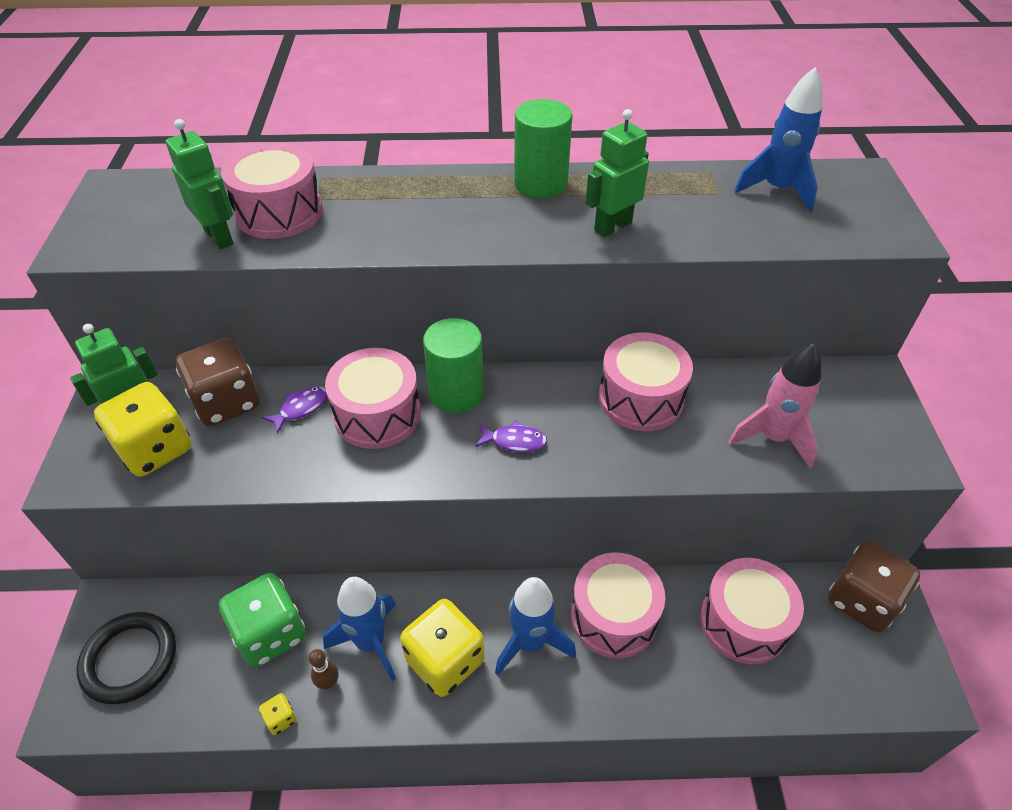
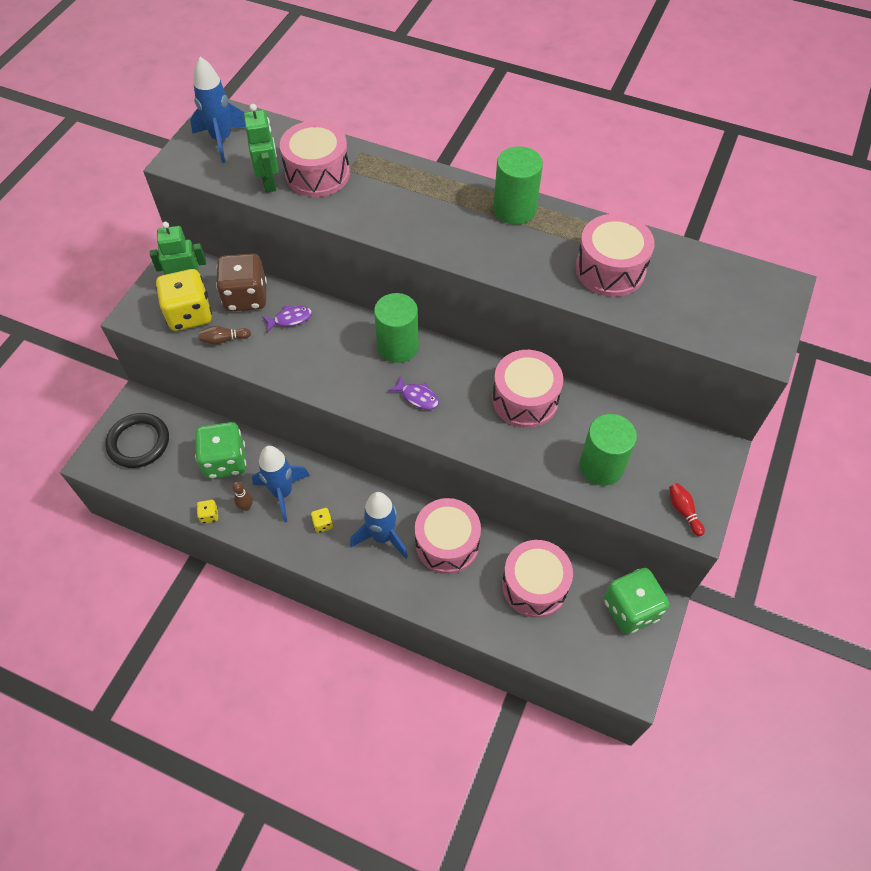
camera: 25 degrees right, 10 degrees up
(220, 463) = (224, 339): none -> brown bowling pin
(377, 414) = (337, 342): pink drum -> pink drum (610, 269)
(445, 660) = (323, 524): yellow dice -> yellow dice, size x0.41
(612, 226) = (543, 265): green robot -> none
(773, 438) = (601, 466): pink rocket -> green cylinder
(777, 190) = (696, 276): blue rocket -> blue rocket (222, 140)
(862, 601) = (630, 609): brown dice -> green dice
(892, 452) = (683, 511): none -> red bowling pin

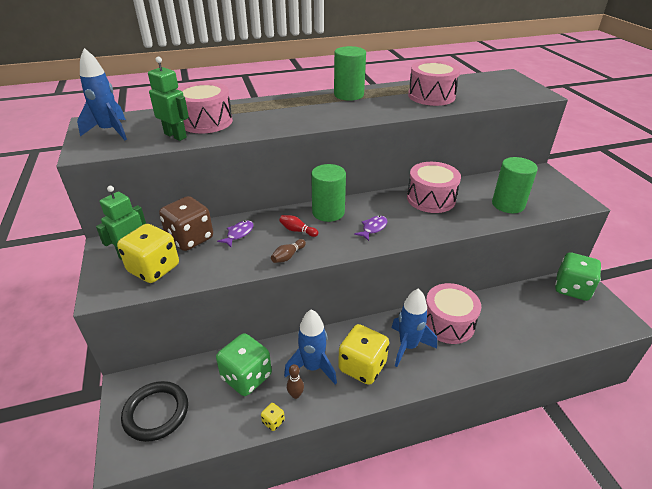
camera: 40 degrees left, 20 degrees down
(224, 339) = (200, 268): brown bowling pin -> brown bowling pin (288, 256)
(323, 524) = (362, 366): yellow dice -> yellow dice, size x2.42
(417, 397) = (373, 228): purple fish -> purple fish turned 45 degrees counterclockwise
(534, 586) = (518, 311): pink drum -> none
(683, 511) = (568, 201): red bowling pin -> red bowling pin (297, 230)

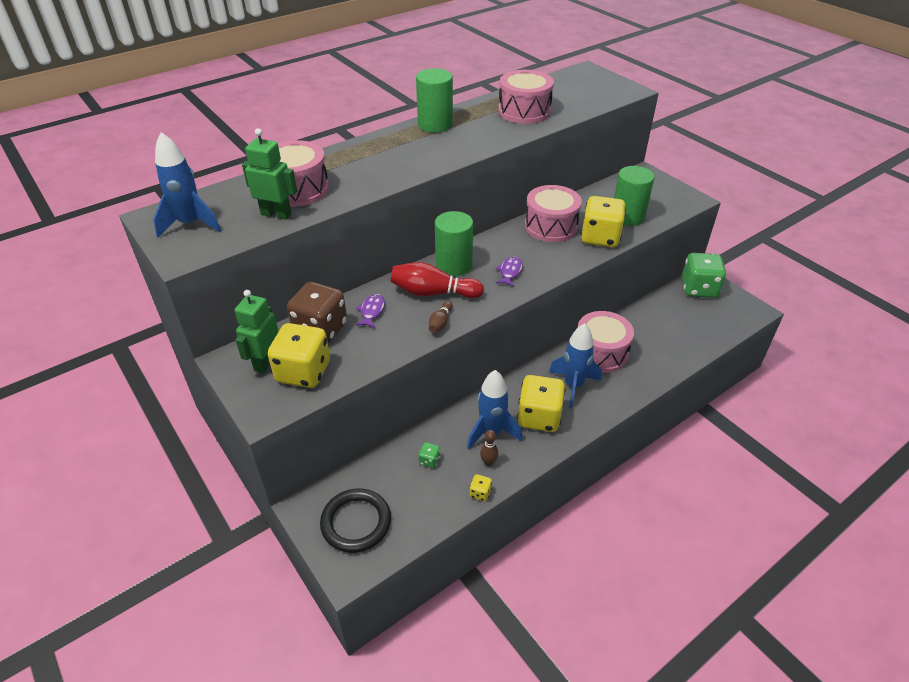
camera: 20 degrees left, 5 degrees up
(246, 377) = (429, 460): green dice -> green dice, size x0.41
(297, 230) = (433, 293): red bowling pin -> red bowling pin, size x1.96
(472, 217) = (600, 237): none -> yellow dice

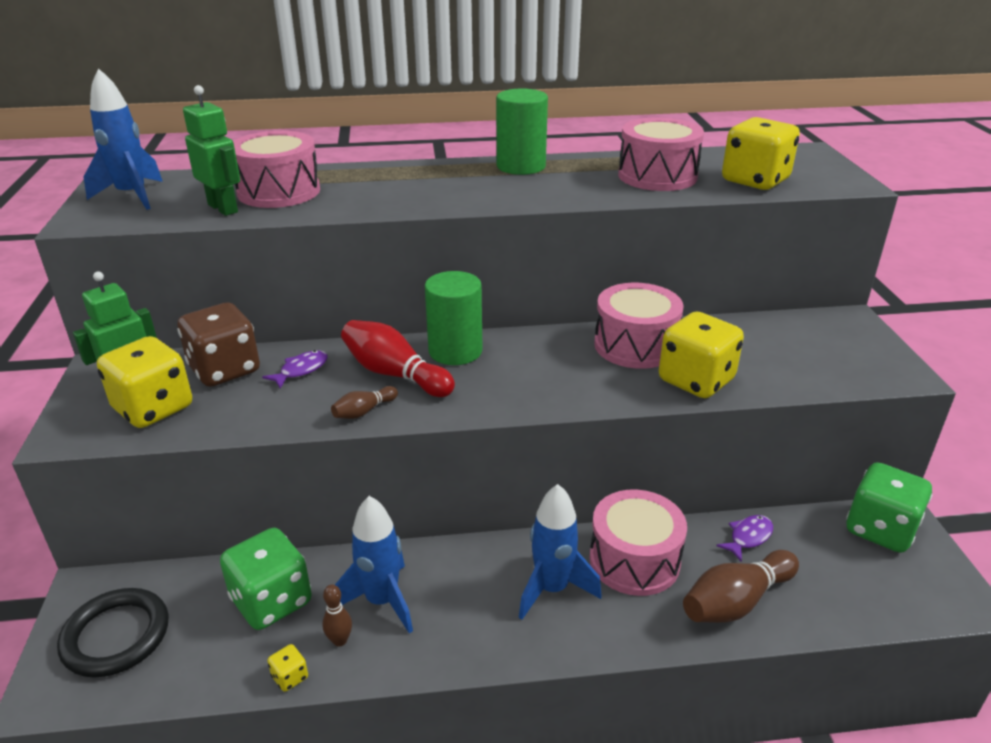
camera: 30 degrees right, 10 degrees down
(429, 460) = (271, 601): green dice -> green dice, size x2.42
(510, 272) = (519, 382): purple fish -> purple fish (748, 537)
(539, 417) = (464, 611): yellow dice -> yellow dice (755, 181)
(627, 216) = (767, 366): green cylinder -> none
(662, 353) = (736, 602): none -> brown bowling pin

